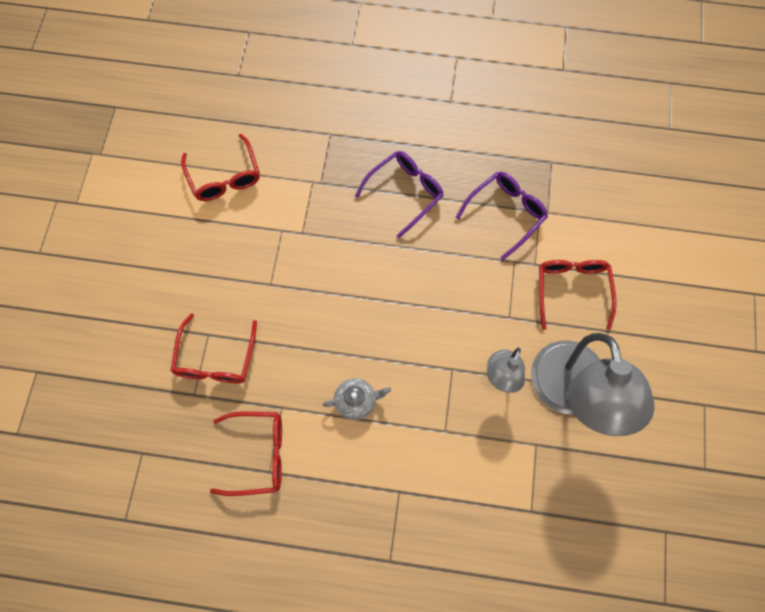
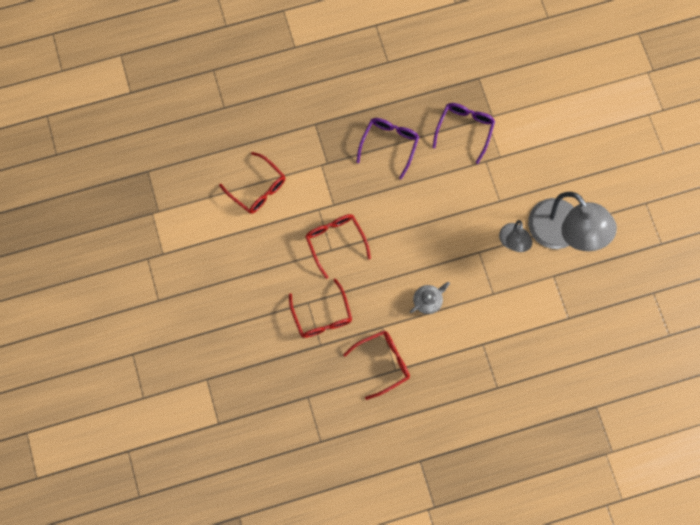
camera: 25 degrees left, 5 degrees up
(572, 290) = (532, 164): red glasses -> red glasses (335, 241)

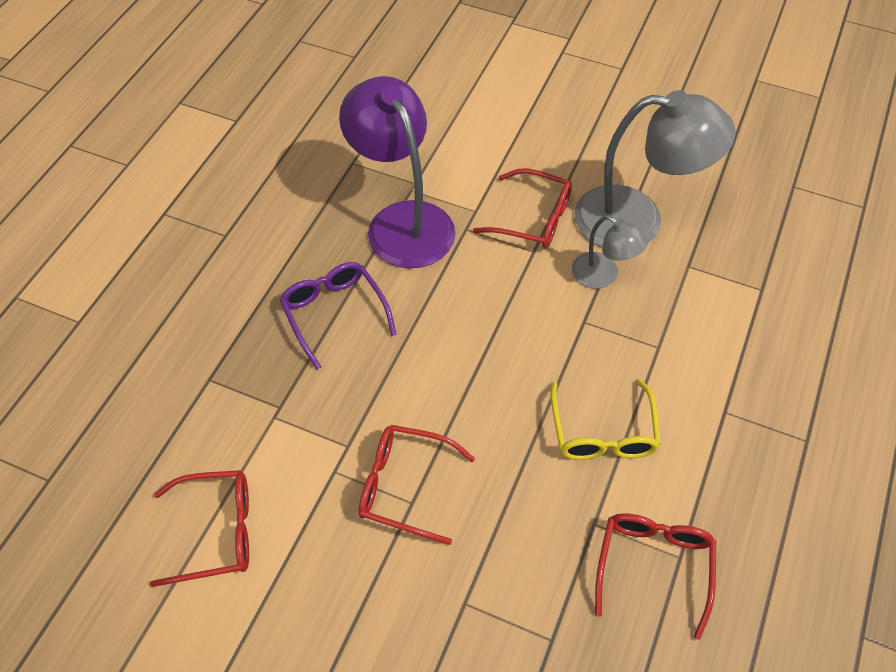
camera: 50 degrees left, 20 degrees down
(322, 315) = (504, 598): red glasses -> red glasses (533, 218)
(428, 300) = (603, 432): grey teapot -> yellow glasses
(464, 130) = (402, 221): purple glasses -> purple lamp

